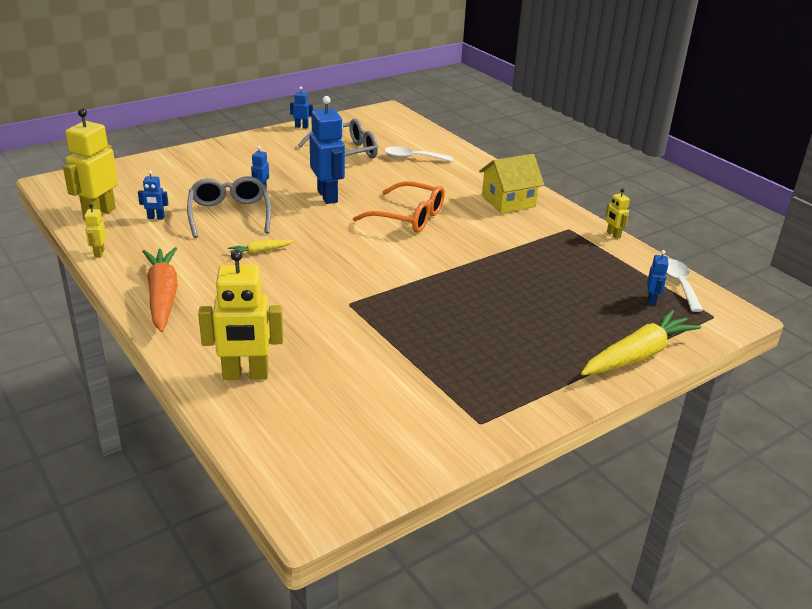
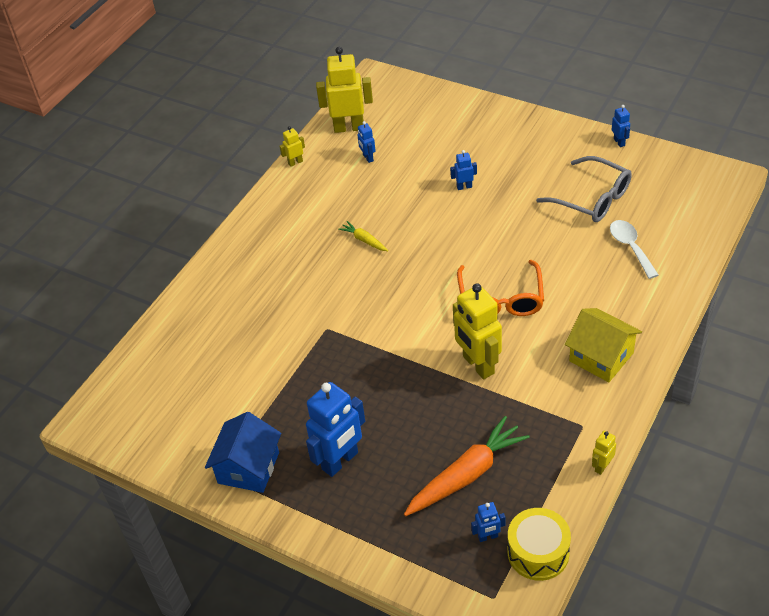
camera: 70 degrees right, 15 degrees up
(163, 296) = (264, 226): orange carrot -> orange carrot (466, 475)
(229, 215) = (407, 192): grey glasses -> none
(245, 375) = (200, 319): yellow robot -> yellow robot (478, 365)
(328, 196) = (492, 230): blue robot -> blue robot (340, 461)
(486, 402) = (248, 468): none -> blue house
(637, 355) = (380, 551): yellow carrot -> none
(679, 284) = (538, 552): white spoon -> yellow drum

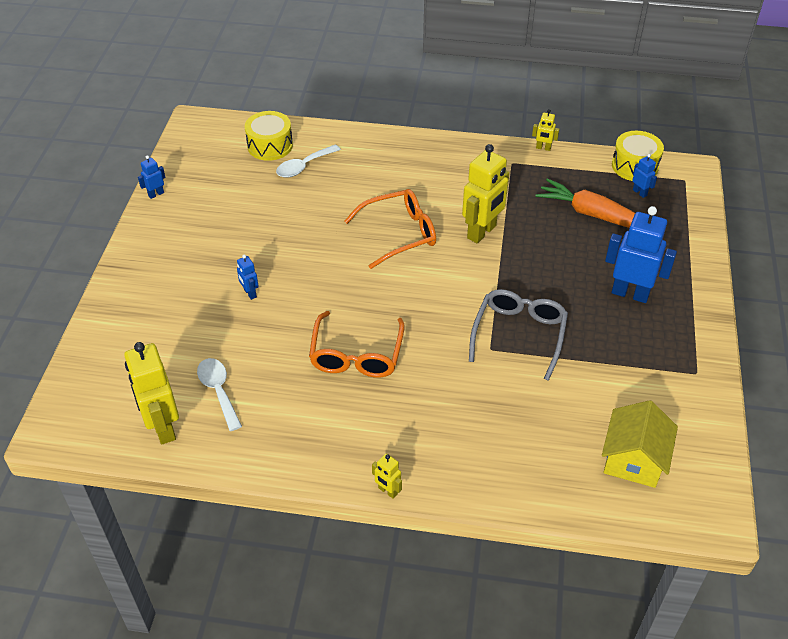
camera: 115 degrees left, 0 degrees up
(248, 468) = (677, 355): blue house -> none
(295, 162) = (241, 464): yellow robot -> yellow robot (387, 491)
(364, 240) = (356, 354): yellow carrot -> orange glasses
(368, 158) = (218, 391): blue robot -> white spoon
(591, 198) = (244, 199): grey glasses -> grey glasses (519, 335)
(601, 357) = (438, 164): yellow house -> yellow house (633, 459)
(673, 227) = (270, 146): none -> yellow drum

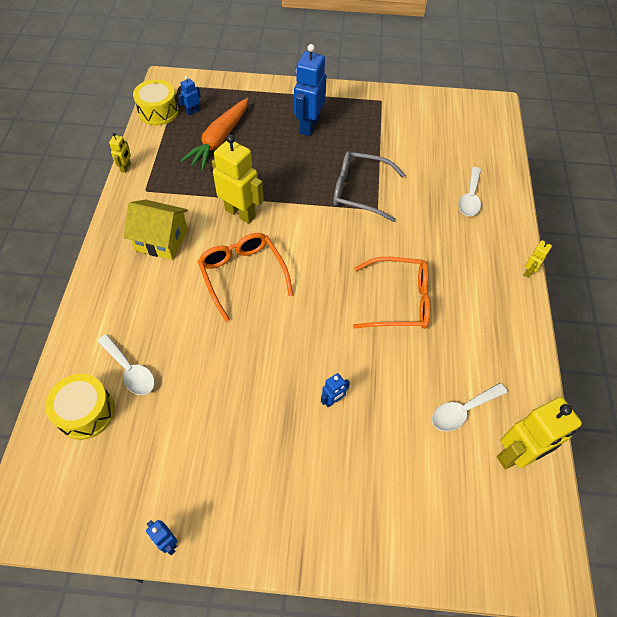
camera: 95 degrees left, 10 degrees up
(512, 448) = (470, 198): none -> white spoon
(633, 459) = (462, 136): yellow house -> yellow house (161, 240)

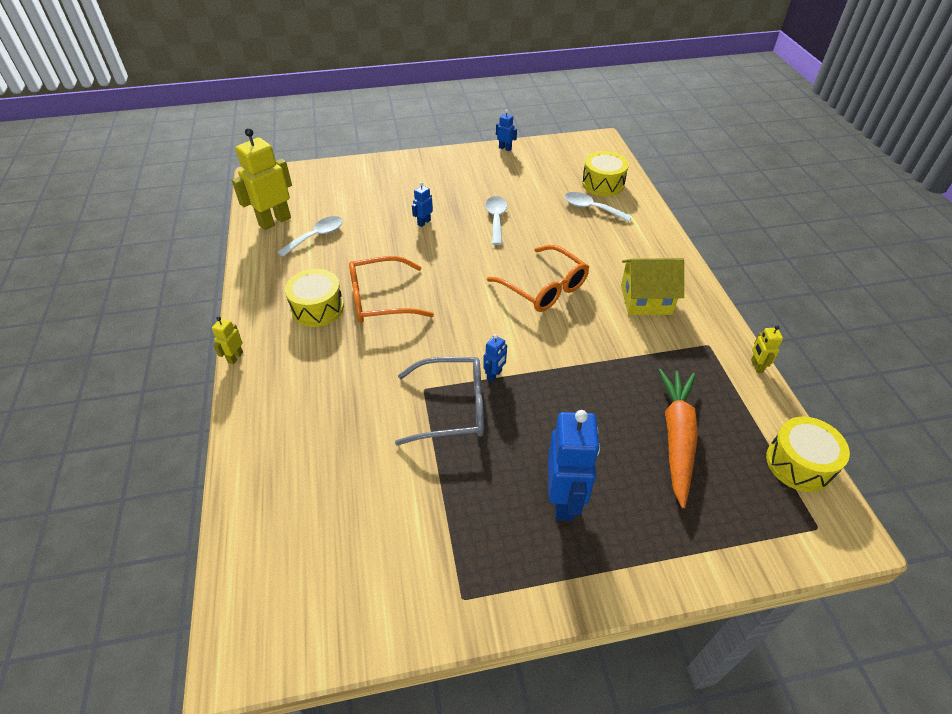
camera: 165 degrees right, 10 degrees down
(192, 111) = (752, 478): blue robot -> blue robot (494, 375)
(240, 213) = (583, 345): yellow robot -> none
(459, 305) = (317, 308): none -> yellow drum
(470, 198) = (300, 435): white spoon -> white spoon (496, 219)

